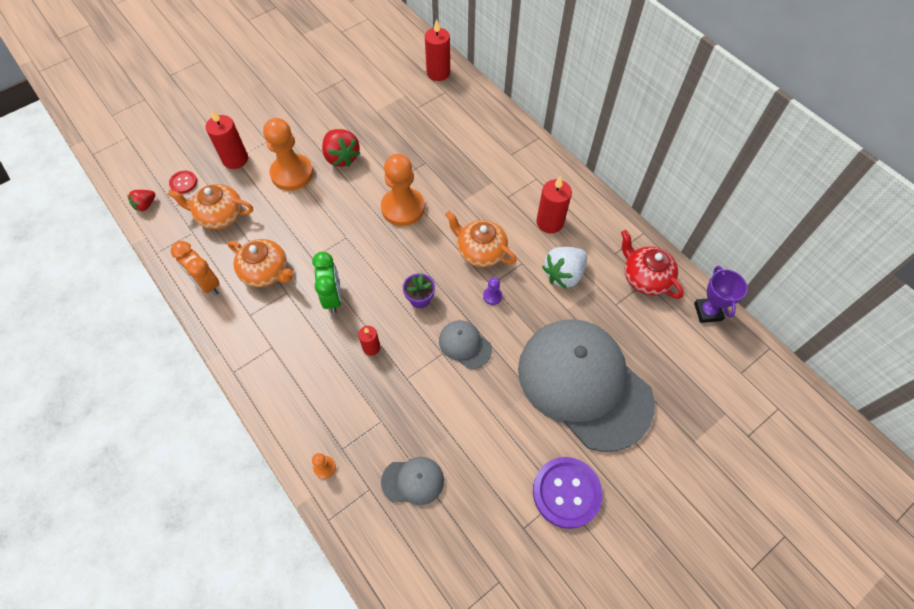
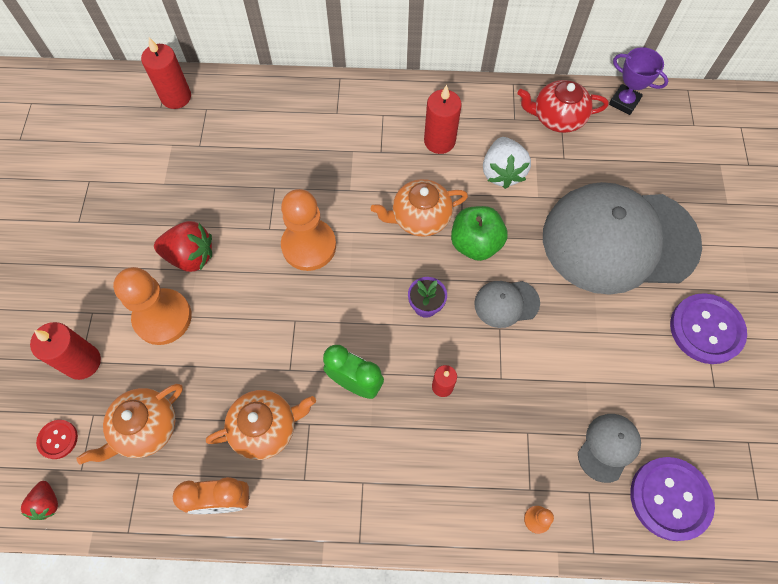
camera: 50 degrees left, 5 degrees up
(407, 549) = (670, 498): none -> purple button
(492, 296) = (475, 243): purple pawn -> green apple

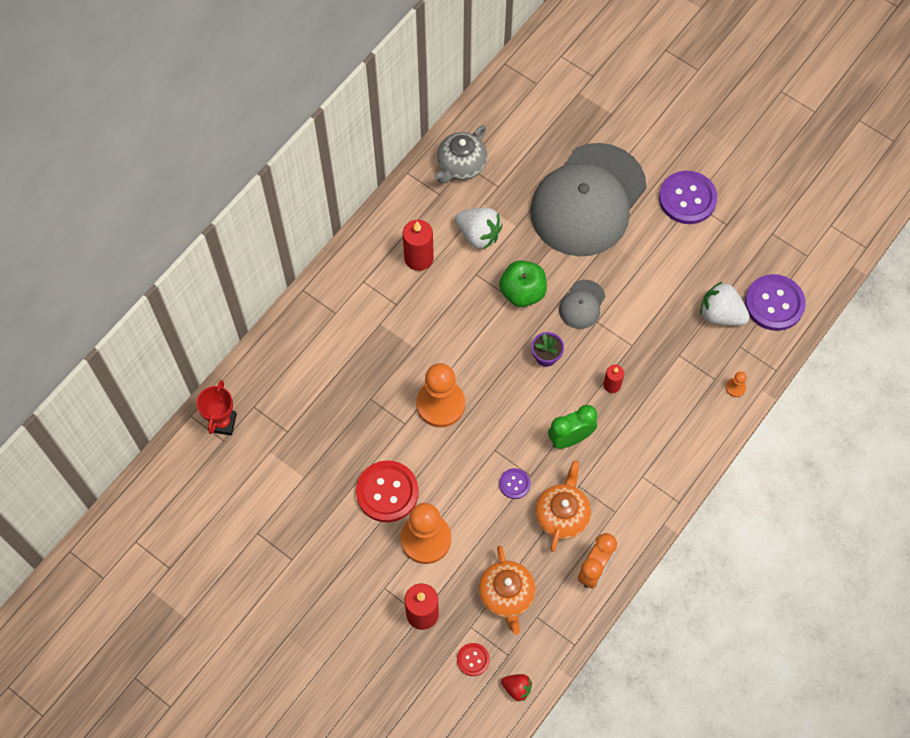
camera: 55 degrees left, 0 degrees up
(176, 97) = (222, 423): red candle -> red trophy
(190, 256) = (387, 492): red strawberry -> red button
(270, 361) = (514, 484): none -> purple button
(419, 218) = (474, 315): orange teapot -> none
(557, 118) = (461, 165): red teapot -> grey teapot
(608, 447) = (720, 314): grey cap -> white strawberry
(624, 102) = (482, 112): purple trophy -> none

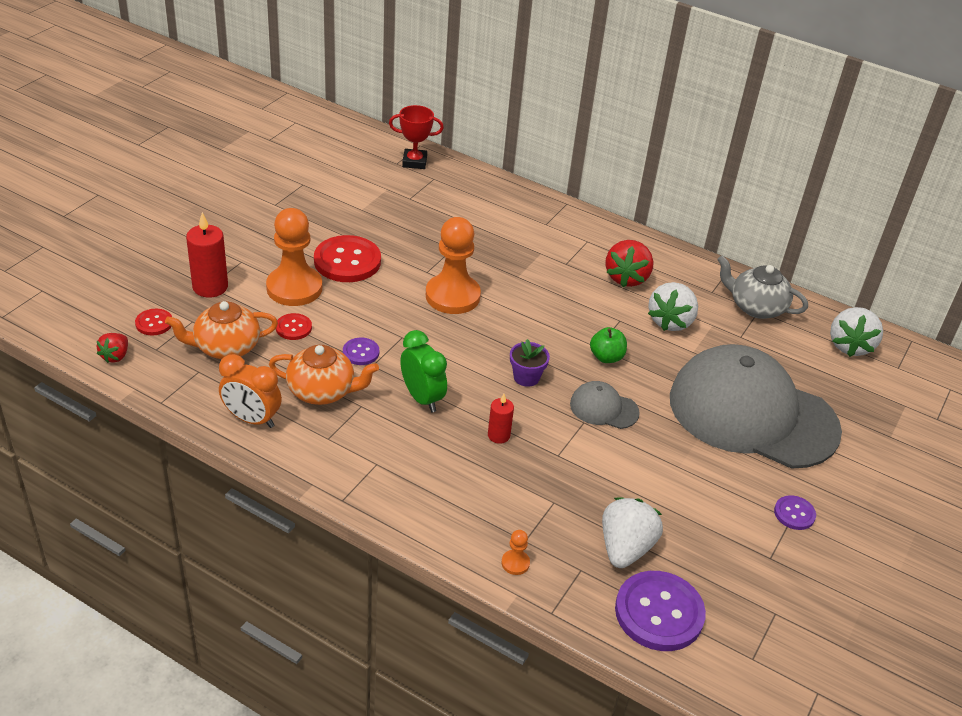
camera: 80 degrees right, 25 degrees down
(418, 258) = (626, 278): red candle -> red strawberry
(481, 539) = (293, 328): none -> red button
(510, 109) = (849, 346): none -> white strawberry
(522, 292) = (606, 357): green apple -> green apple, size x0.64
(687, 198) = (794, 514): purple button -> purple button, size x0.50

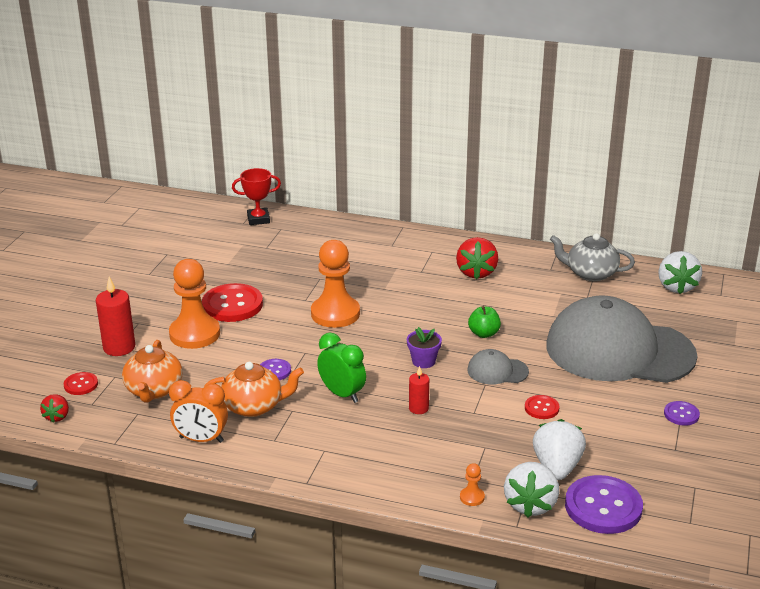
camera: 10 degrees left, 10 degrees down
(226, 347) = (154, 390): orange teapot -> orange teapot turned 60 degrees counterclockwise
(293, 328) = (207, 364): red button -> red button (541, 408)
(670, 321) = (526, 297): white strawberry -> white strawberry (530, 504)

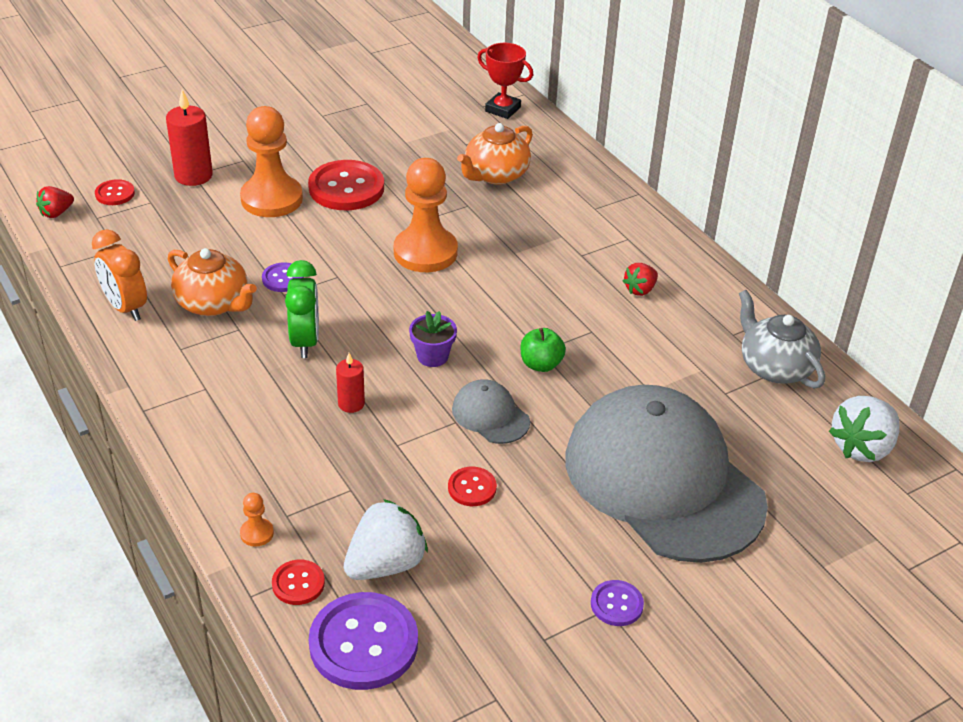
camera: 40 degrees right, 10 degrees up
(154, 390) = (159, 235): orange teapot -> orange teapot (495, 175)
(476, 272) = (640, 290): red strawberry -> red strawberry, size x0.57
(530, 504) = (298, 583): white strawberry -> red button

